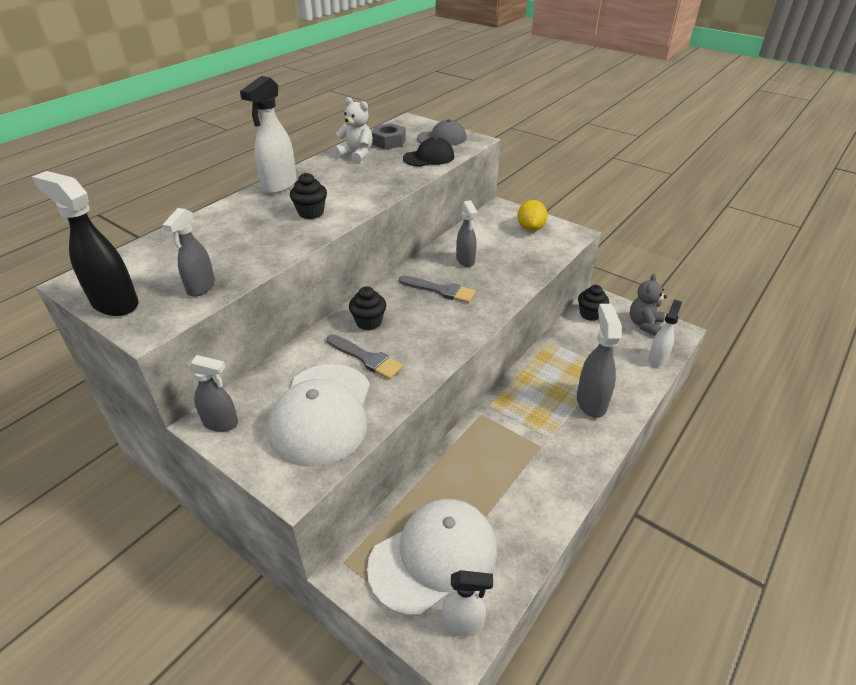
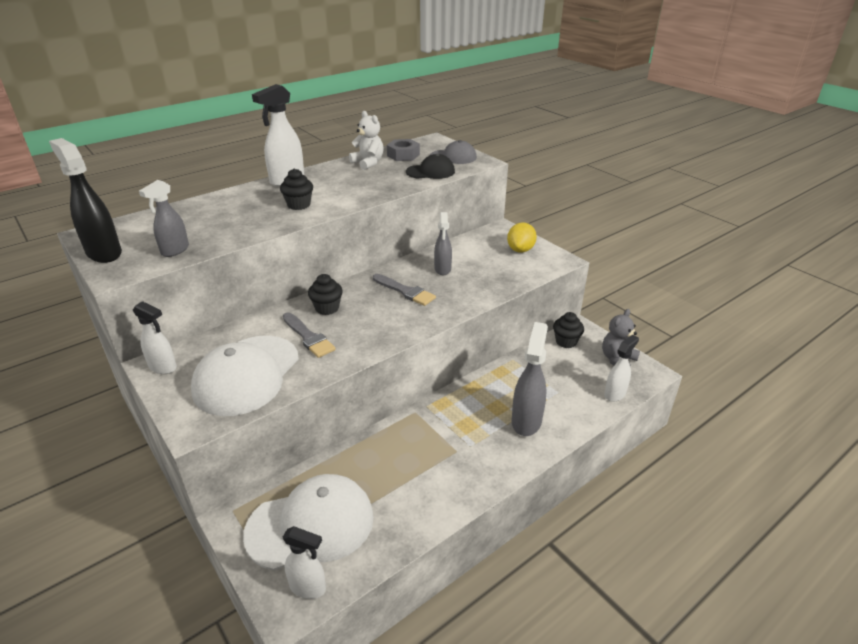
camera: 15 degrees right, 5 degrees down
(221, 423) = (163, 367): grey spray bottle -> white spray bottle

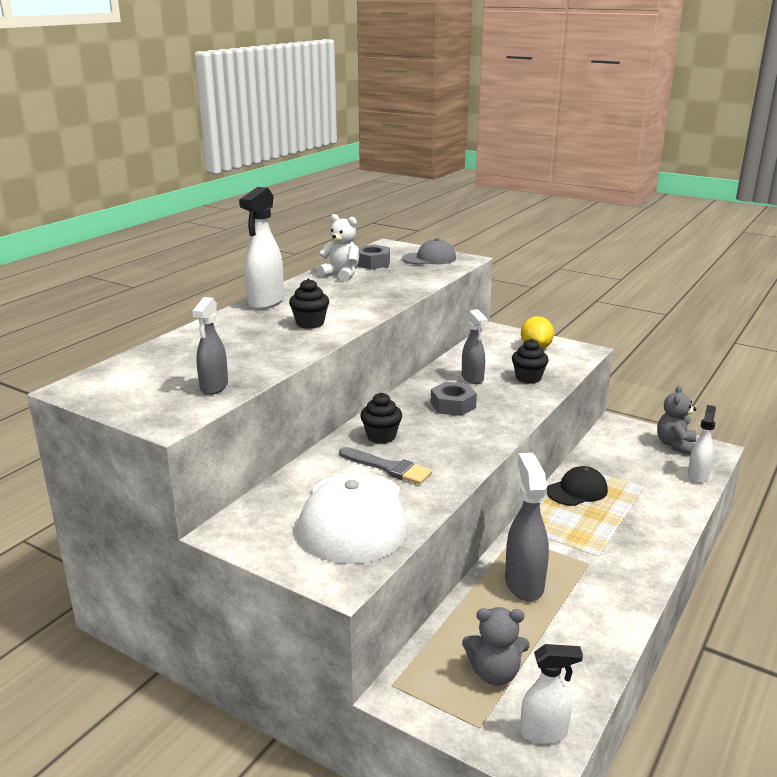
camera: 20 degrees left, 10 degrees down
(104, 253) = (123, 403): black spray bottle -> none
(163, 367) = (242, 532): white spray bottle -> none
(311, 525) = (494, 673): white cap -> grey teddy bear
(405, 291) = (453, 405): grey brush -> grey nut
(430, 172) = (421, 274): black cap -> black cap (577, 490)
(526, 421) = (634, 519): grey spray bottle -> grey spray bottle (523, 583)
(566, 341) = (613, 438): black cupcake -> black cupcake (528, 378)

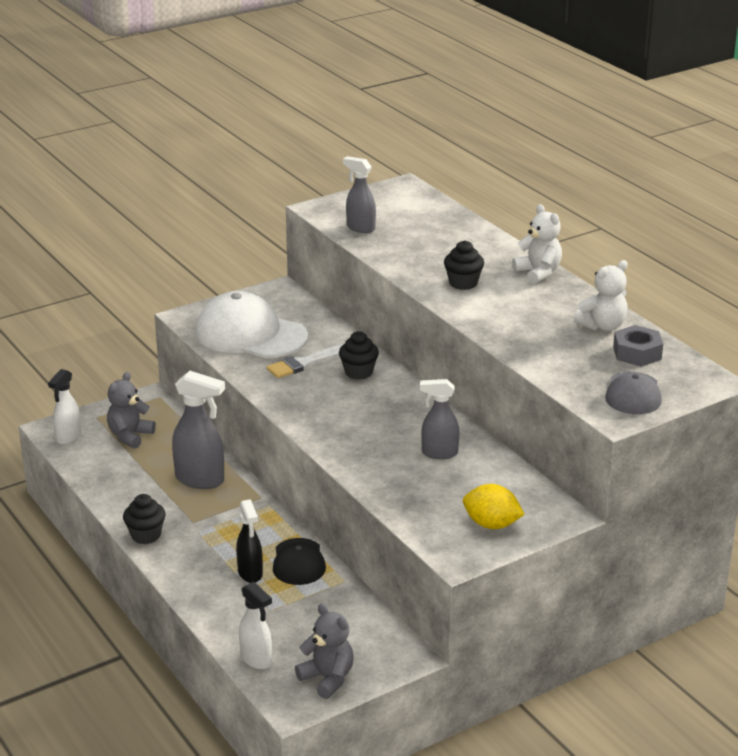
camera: 115 degrees right, 5 degrees up
(265, 302) = (538, 273): white spray bottle -> white teddy bear
(388, 468) = (304, 363): grey brush -> white brush
(453, 405) = (387, 423): grey nut -> none
(528, 378) = (413, 488): black cupcake -> black cupcake (146, 535)
(617, 508) = (250, 573): none -> black spray bottle

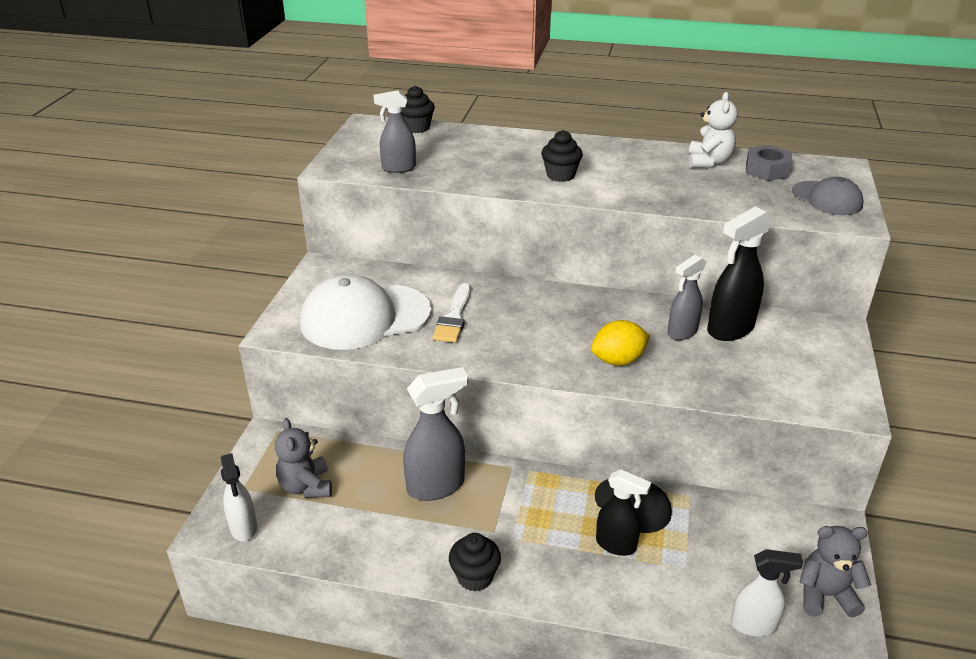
camera: 45 degrees left, 5 degrees up
(358, 372) = (509, 301): black cupcake -> black cupcake (417, 128)
(478, 470) = (730, 329): none -> black spray bottle
(491, 524) = (817, 366): yellow lemon -> yellow lemon (618, 360)
(538, 273) = (593, 145): white teddy bear -> none

